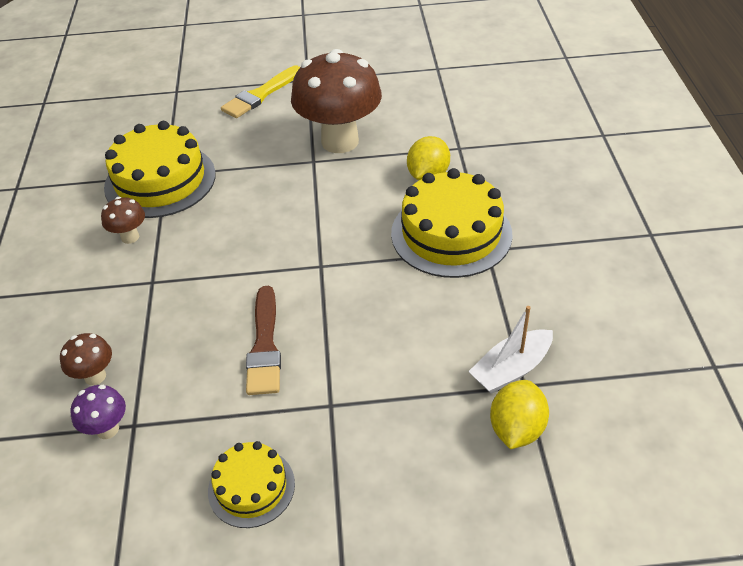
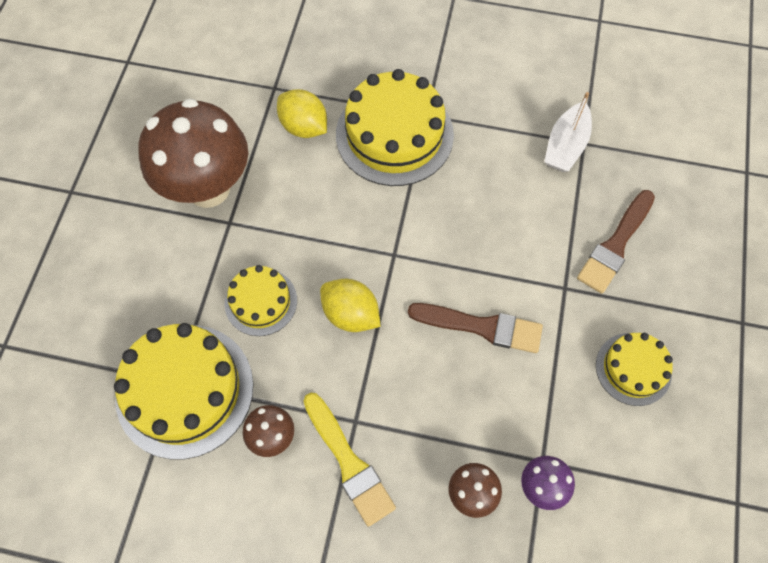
camera: 75 degrees left, 20 degrees up
(246, 198) = (261, 301): none -> yellow cake
(260, 95) = (72, 248): yellow brush -> yellow brush (348, 462)
(401, 441) = (615, 245): none -> brown brush
(511, 369) = (566, 146): white boat -> white boat turned 45 degrees clockwise
(516, 429) = (623, 163): yellow lemon -> yellow lemon (351, 314)

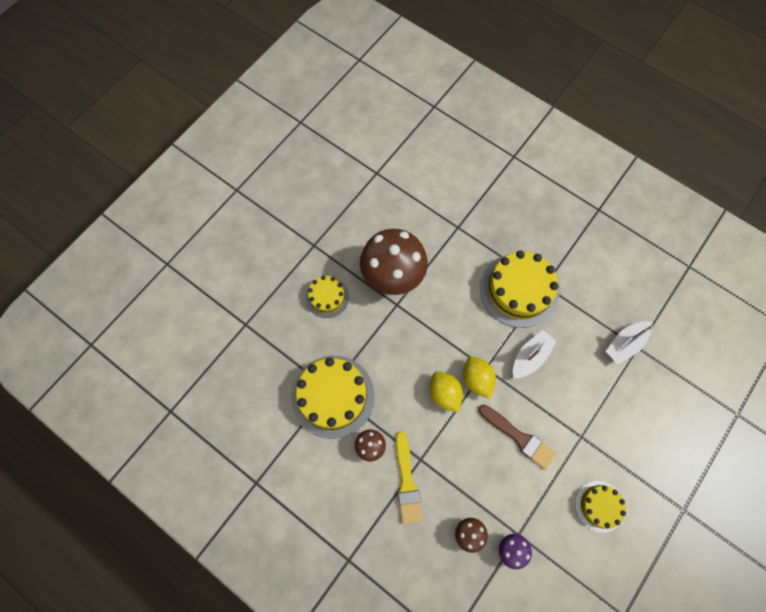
camera: 25 degrees right, 5 degrees up
(261, 301) = (395, 362): yellow cake -> yellow cake (327, 297)
(304, 127) = (465, 261): yellow lemon -> yellow lemon (476, 379)
(449, 214) = (530, 357): none -> white boat
(615, 245) = (626, 423): brown brush -> none

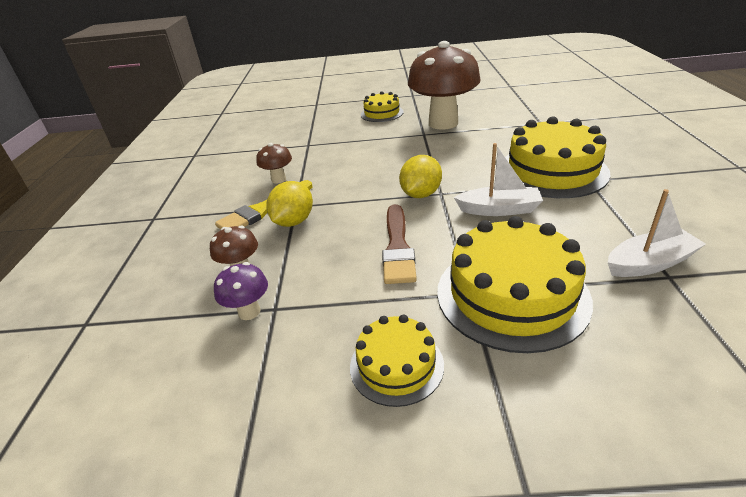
camera: 55 degrees right, 35 degrees down
(333, 396) = (304, 148): yellow cake -> yellow cake (511, 295)
(444, 394) = (379, 186): yellow lemon -> yellow lemon (293, 222)
(625, 344) = (649, 263): white boat -> white boat turned 150 degrees clockwise

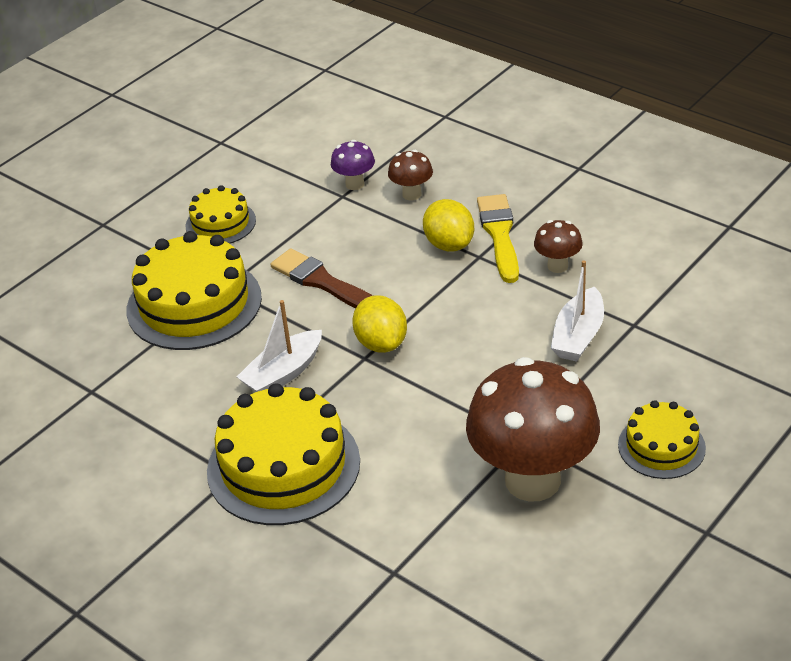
camera: 130 degrees right, 5 degrees up
(649, 263) = (111, 394): white boat -> white boat (578, 336)

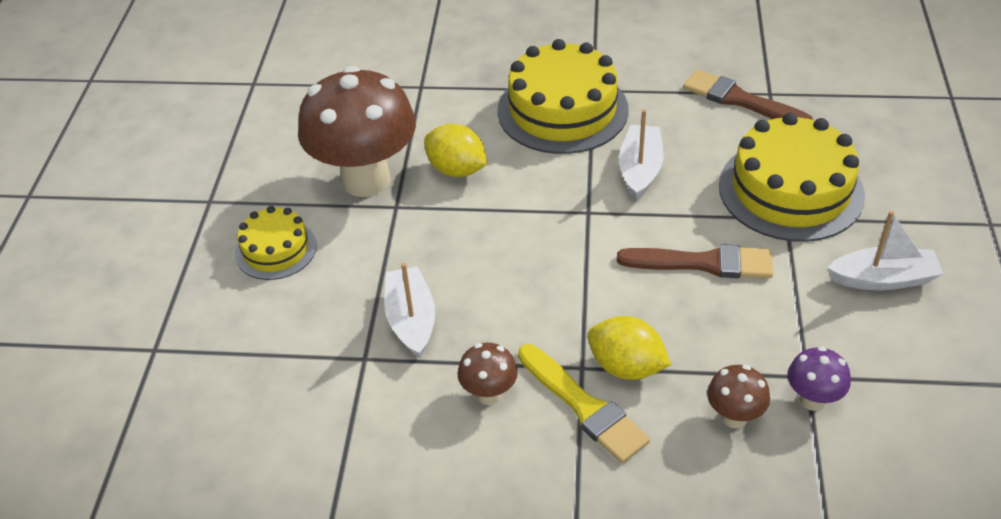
camera: 145 degrees right, 5 degrees up
(123, 396) = (741, 100): none -> brown brush
(220, 223) = (883, 279): yellow cake -> white boat
(381, 343) = (586, 230): yellow lemon -> yellow lemon (457, 170)

